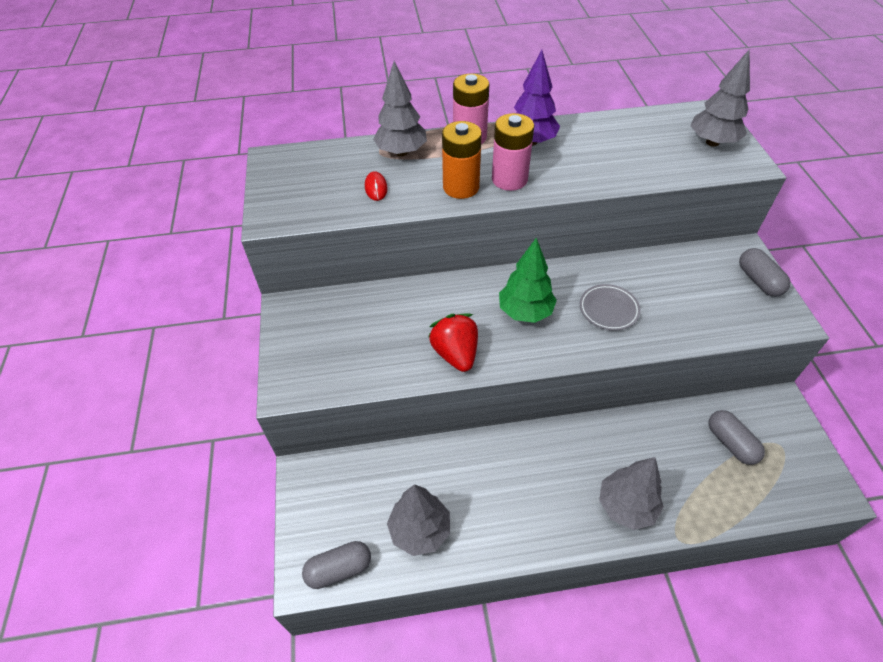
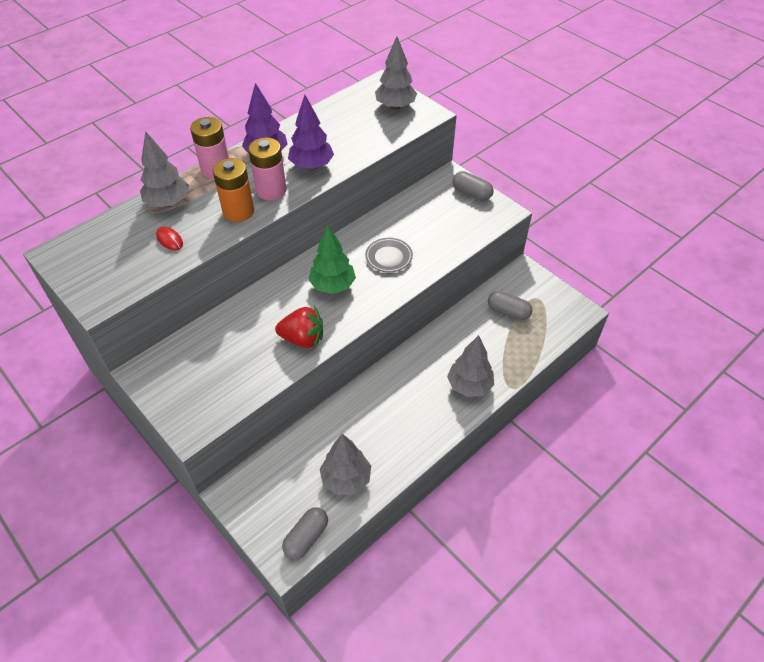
camera: 35 degrees left, 0 degrees up
(455, 353) = (303, 339): red strawberry -> red strawberry turned 150 degrees clockwise
(571, 171) = (312, 166): none -> purple tree

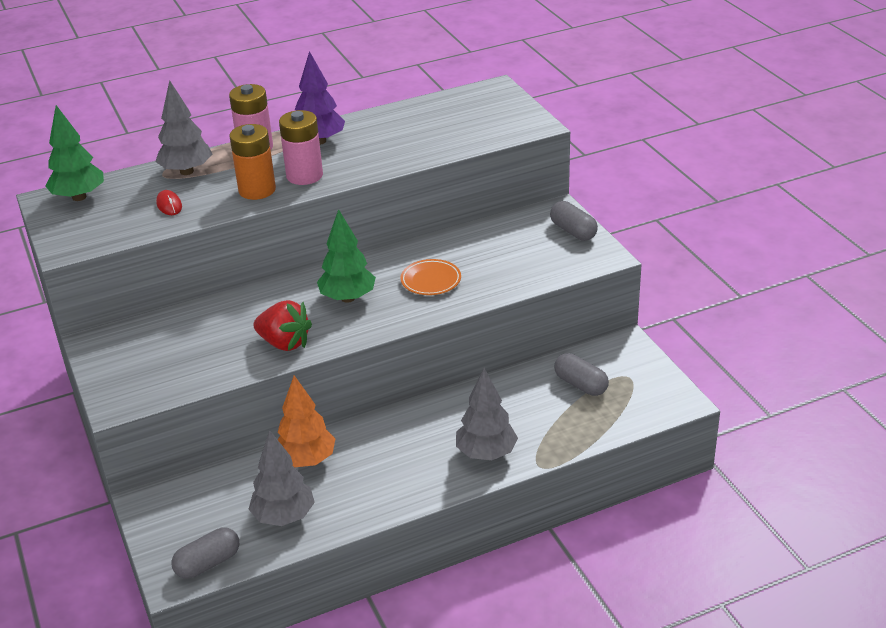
camera: 20 degrees right, 15 degrees down
(84, 246) = (79, 197): none -> green tree
(312, 166) = (364, 159): purple tree -> none
(340, 424) = (306, 460): none -> orange tree
(389, 257) = (431, 280): grey plate -> orange plate
(395, 106) = (499, 113): grey tree -> none

